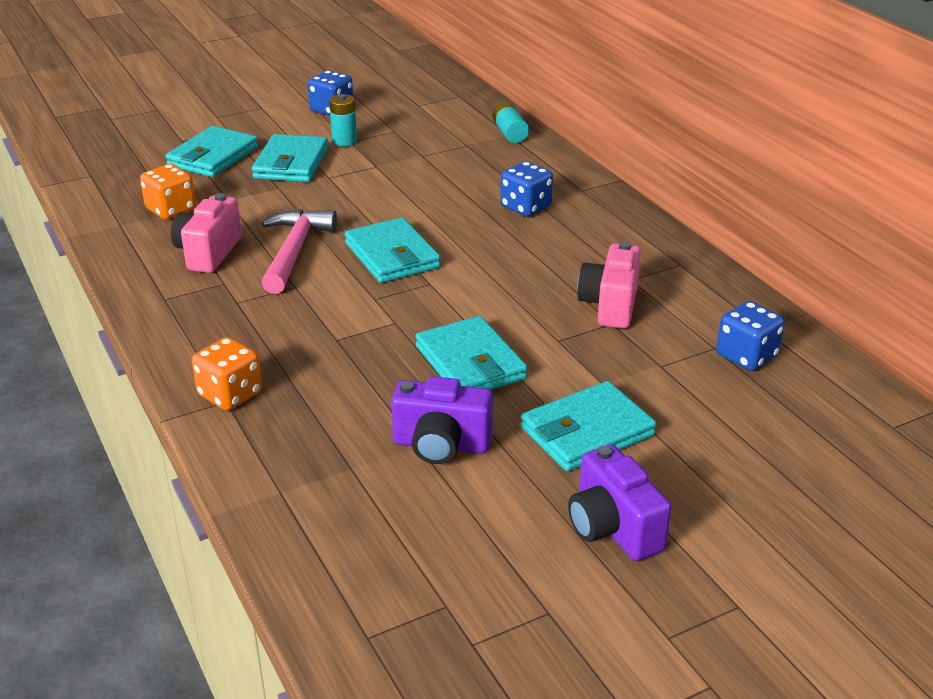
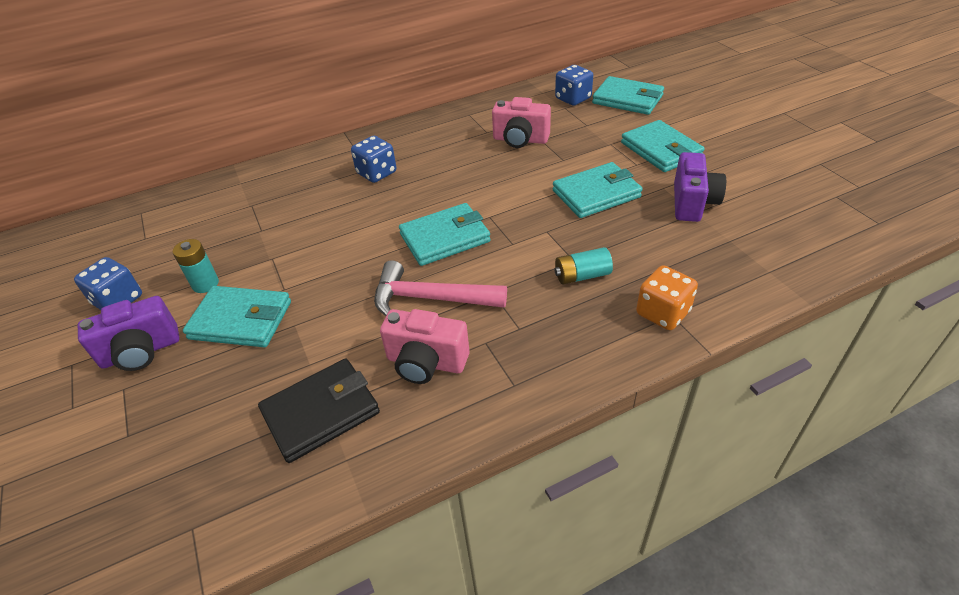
camera: 85 degrees left, 10 degrees up
(171, 210) = (321, 412): orange dice -> black wallet
(213, 156) = (193, 393): turquoise wallet -> turquoise wallet (627, 99)
(510, 133) = (240, 182): turquoise battery -> turquoise battery (582, 276)
(612, 528) = (744, 143): purple camera -> purple camera (141, 352)

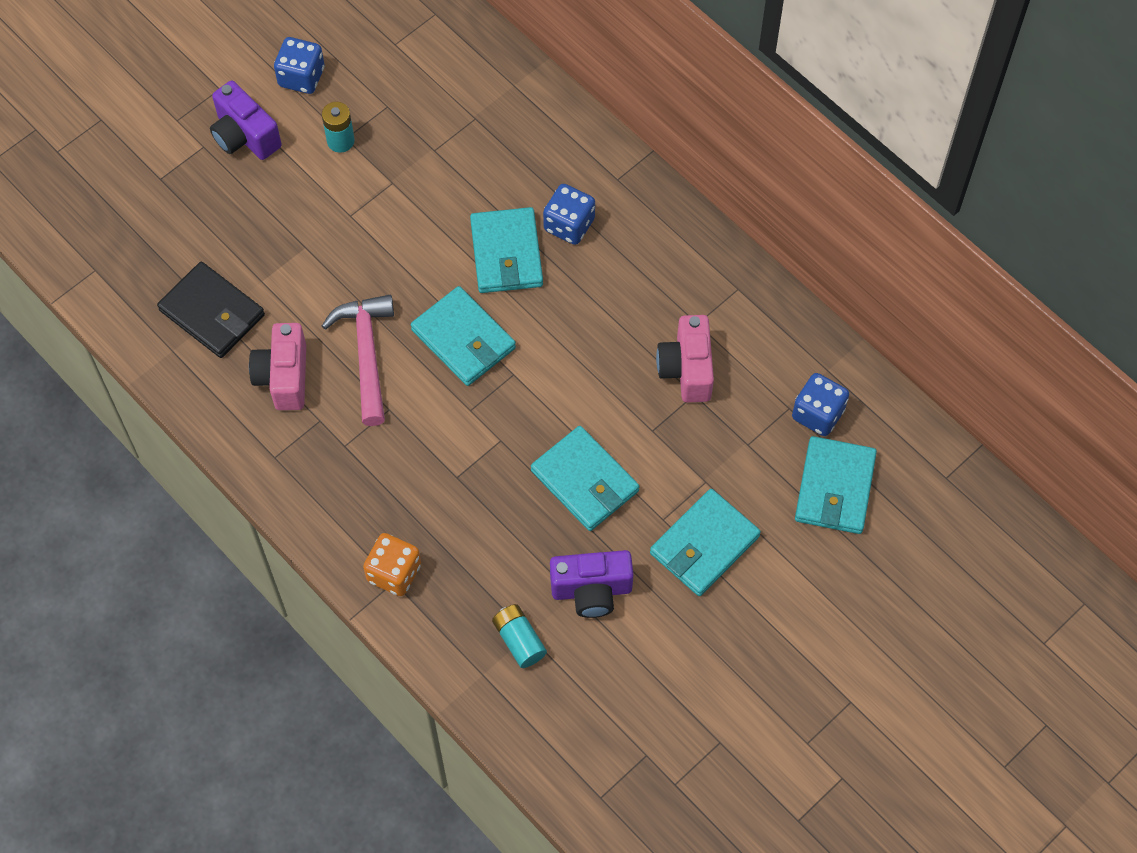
camera: 70 degrees right, 20 degrees up
(241, 320) = (300, 198): turquoise wallet -> turquoise wallet (506, 253)
(582, 276) = (433, 489): turquoise battery -> turquoise battery (519, 640)

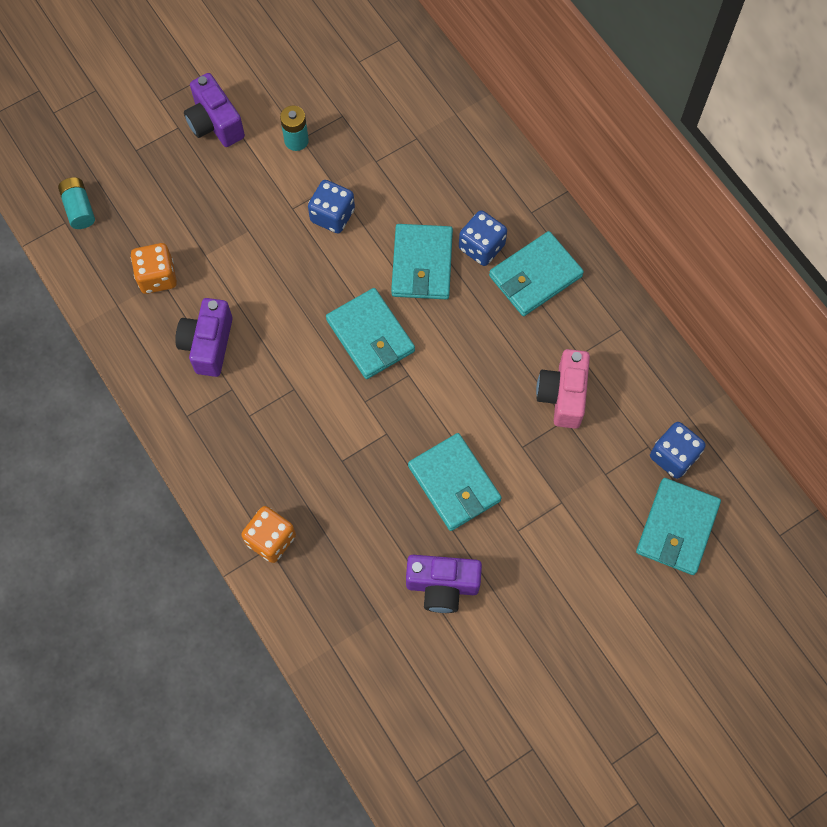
camera: 10 degrees right, 5 degrees up
(212, 313) = (157, 277): black wallet -> orange dice
(284, 377) = (208, 344): pink camera -> purple camera
(301, 77) = (273, 78): blue dice -> blue dice (332, 215)
(367, 354) = (284, 336): pink hammer -> none
(519, 640) = (369, 621): turquoise battery -> turquoise battery (79, 208)
(704, 545) = (550, 561): turquoise wallet -> turquoise wallet (535, 276)

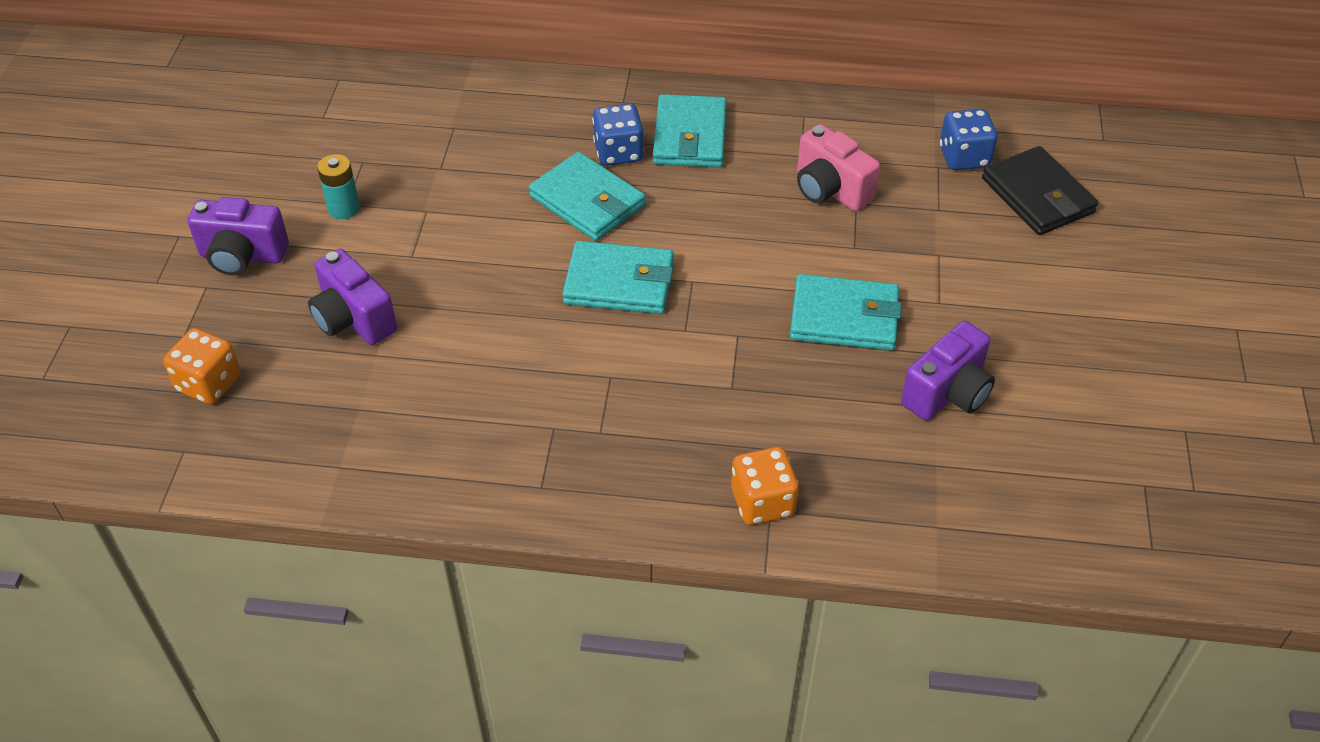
camera: 50 degrees left, 20 degrees down
(79, 208) = (184, 427): turquoise battery -> none
(157, 277) = (350, 410): orange dice -> orange dice (209, 383)
(208, 344) = (480, 416): purple camera -> purple camera (353, 319)
(332, 215) = (457, 232): blue dice -> none
(677, 528) = (1037, 196): turquoise wallet -> black wallet

